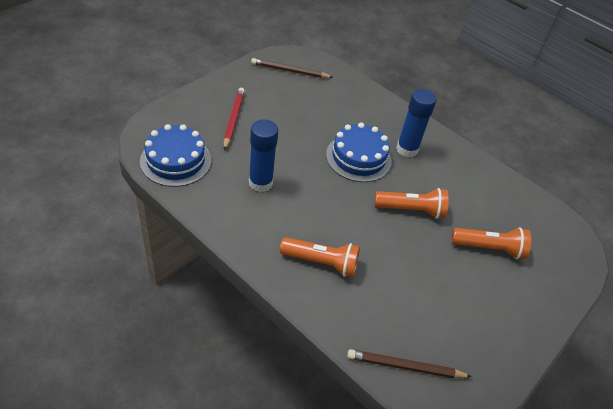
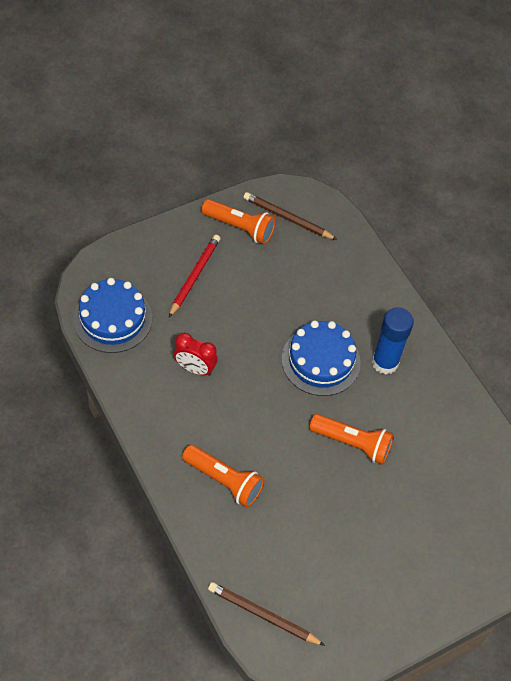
camera: 20 degrees right, 10 degrees up
(260, 183) = (195, 368): blue glue stick -> red clock
(489, 248) = (421, 513): orange flashlight -> orange flashlight (240, 228)

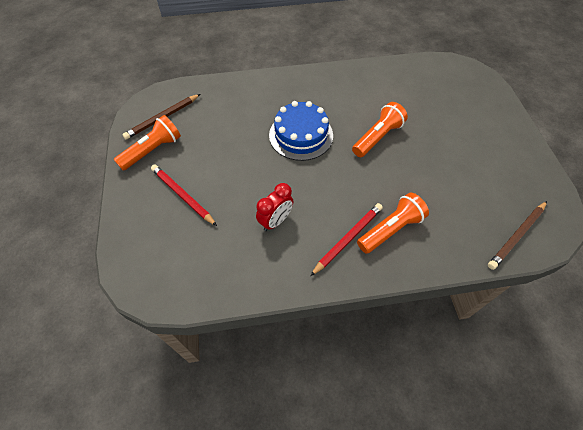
camera: 65 degrees left, 0 degrees up
(112, 319) = (194, 274): blue cake -> none
(197, 441) = (348, 239): none -> red pencil
(385, 362) = (316, 100): blue glue stick -> none

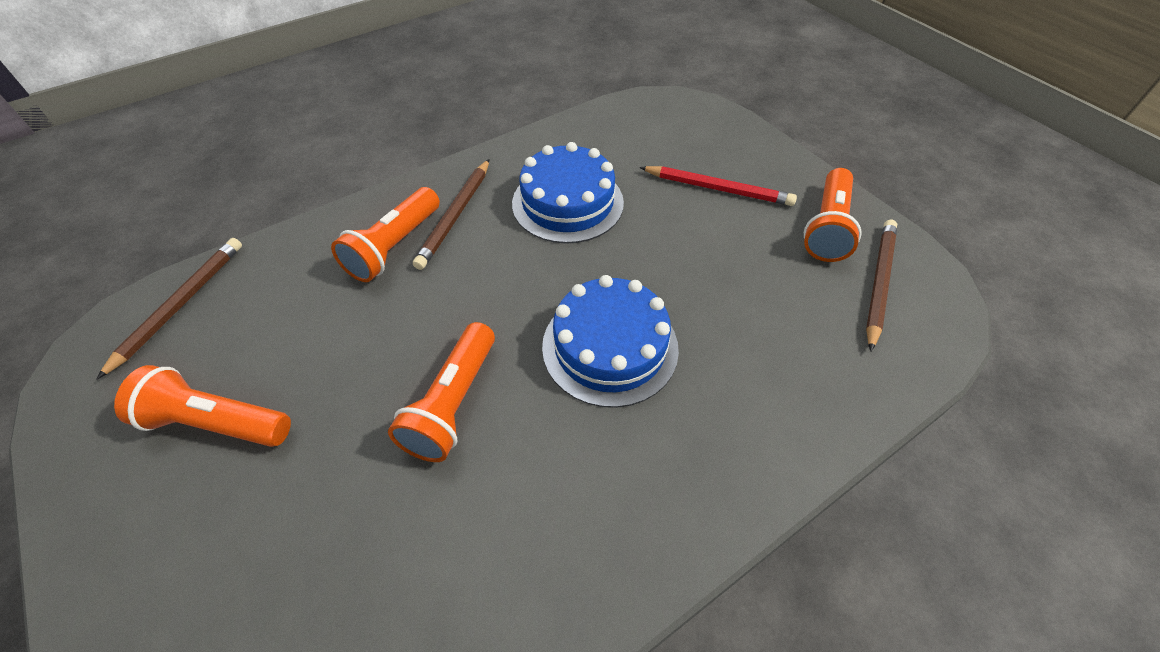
camera: 155 degrees right, 5 degrees down
(275, 221) = (567, 203): red clock -> blue cake
(348, 239) = (455, 216): red pencil -> brown pencil
(482, 165) = (216, 422): none -> orange flashlight

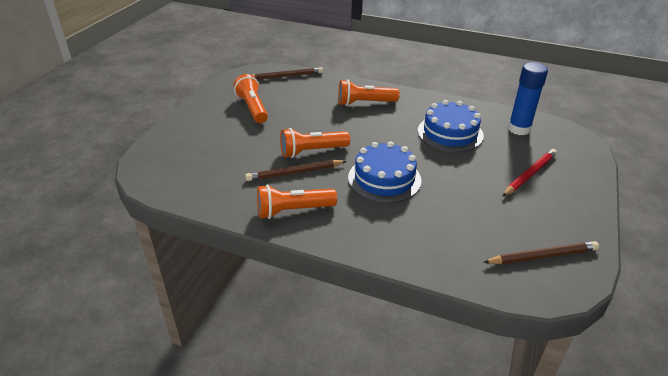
camera: 55 degrees right, 15 degrees down
(455, 216) = (400, 108): brown pencil -> brown pencil (294, 172)
(620, 136) = (519, 129): none -> blue glue stick
(718, 189) = (529, 174): red pencil -> red pencil turned 120 degrees counterclockwise
(827, 227) = (558, 223): orange flashlight -> orange flashlight (293, 210)

